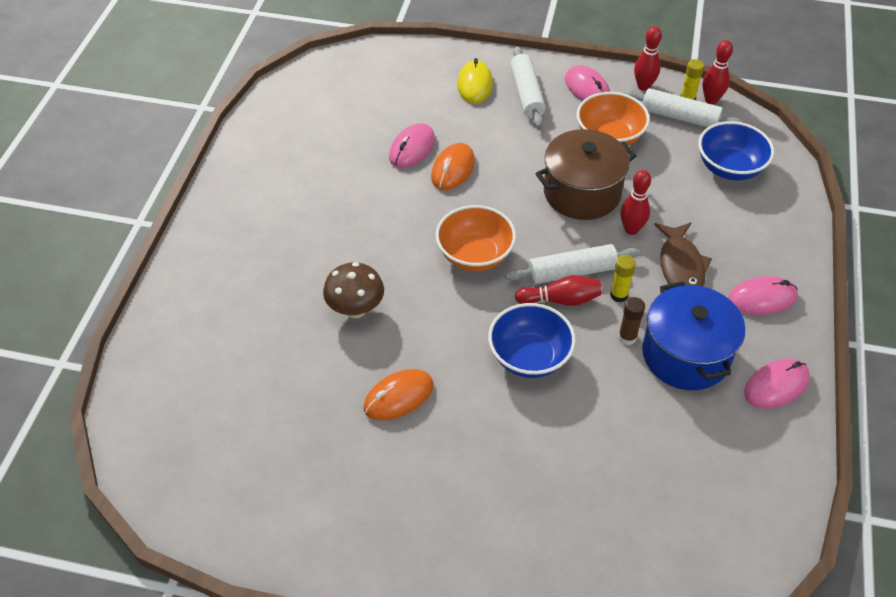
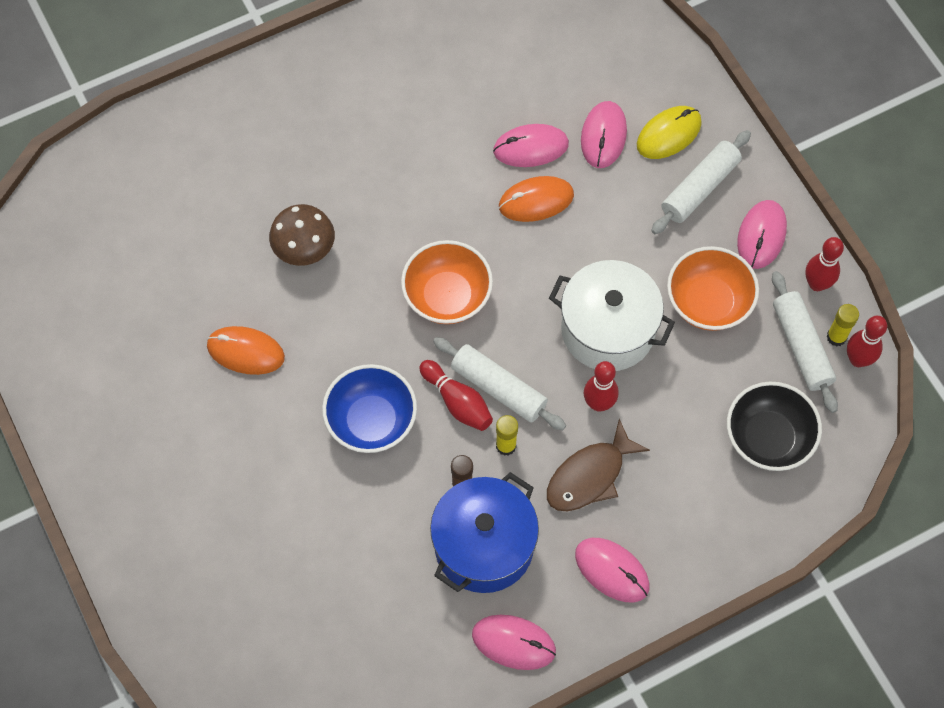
camera: 50 degrees right, 15 degrees up
(443, 112) = (603, 136): none -> pink mouse
(582, 192) = (608, 329): brown pot -> white pot
(729, 168) = (768, 438): blue bowl -> black bowl

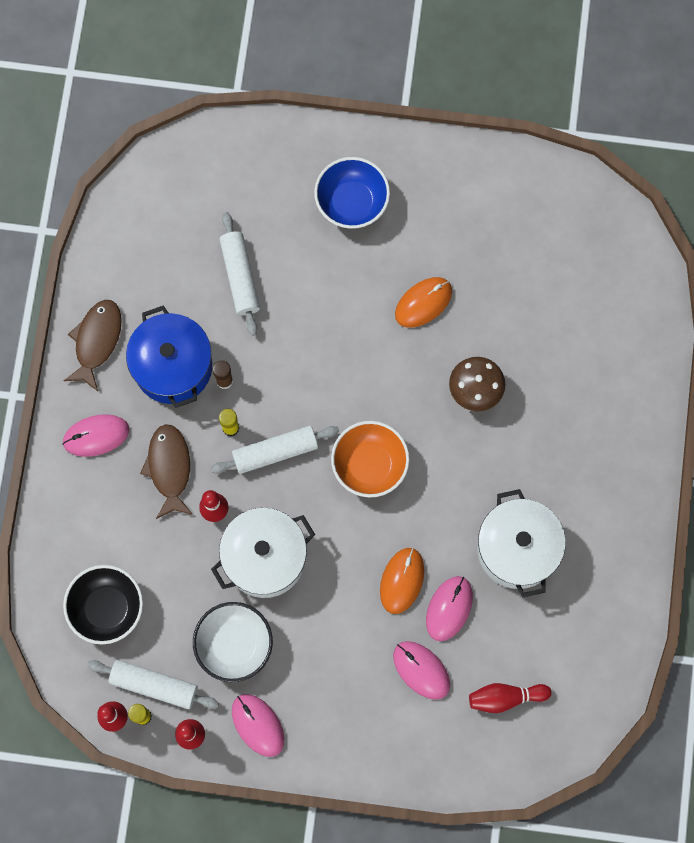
camera: 125 degrees right, 10 degrees up
(371, 421) = (312, 352): blue bowl -> blue bowl (352, 202)
(433, 126) = (517, 549): none -> white pot
(457, 402) = (285, 418): red bowling pin -> red bowling pin (505, 697)
(513, 642) = (97, 341): pink mouse -> brown fish
(668, 134) = (389, 721): yellow mouse -> none
(700, 188) = (327, 709): white rolling pin -> white rolling pin (240, 277)
(708, 302) = (234, 645): orange bowl -> white bowl

